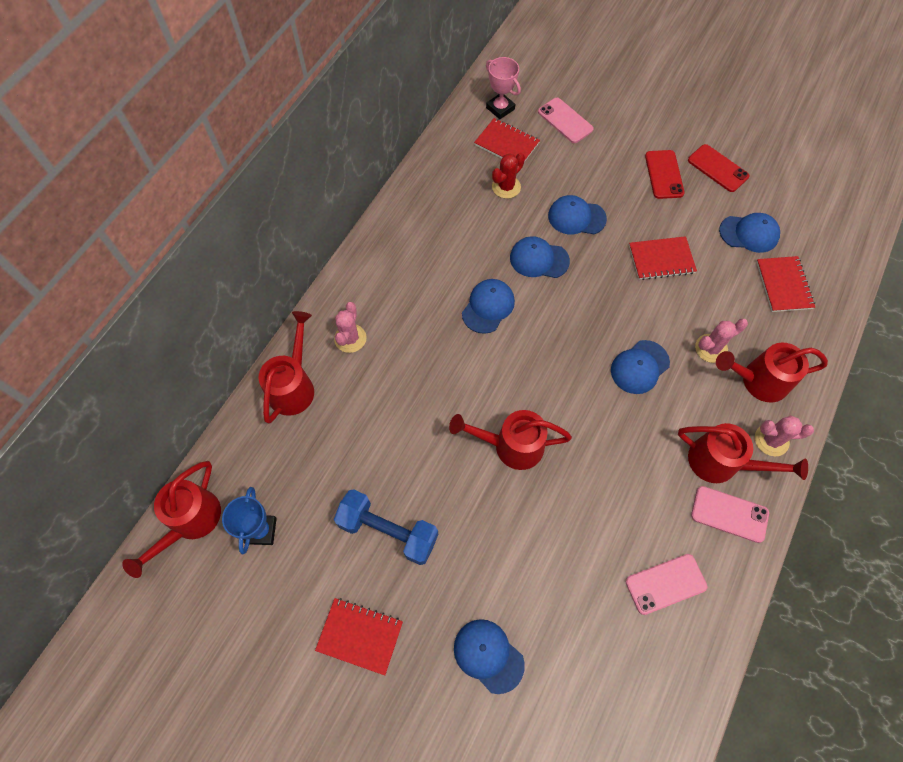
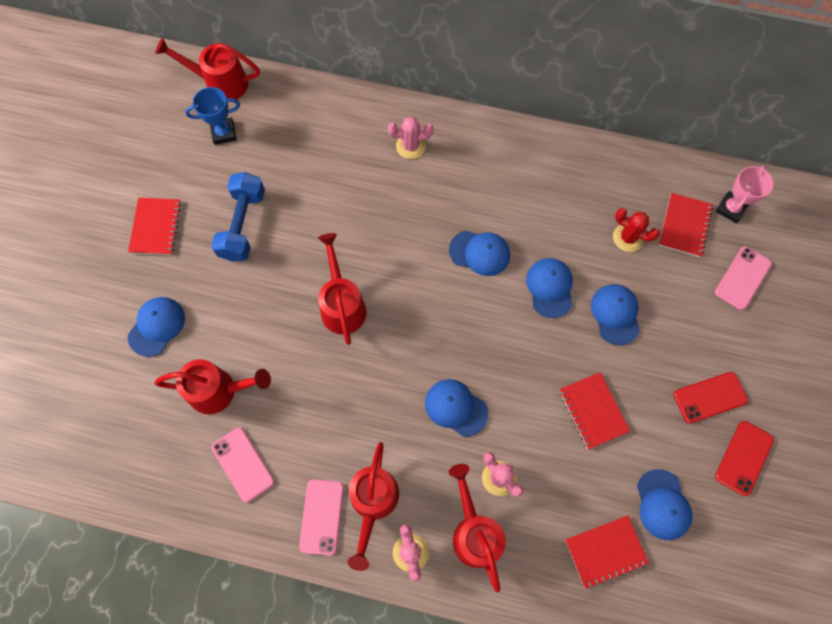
camera: 75 degrees right, 5 degrees up
(294, 385) = (353, 116): red watering can -> red watering can (219, 391)

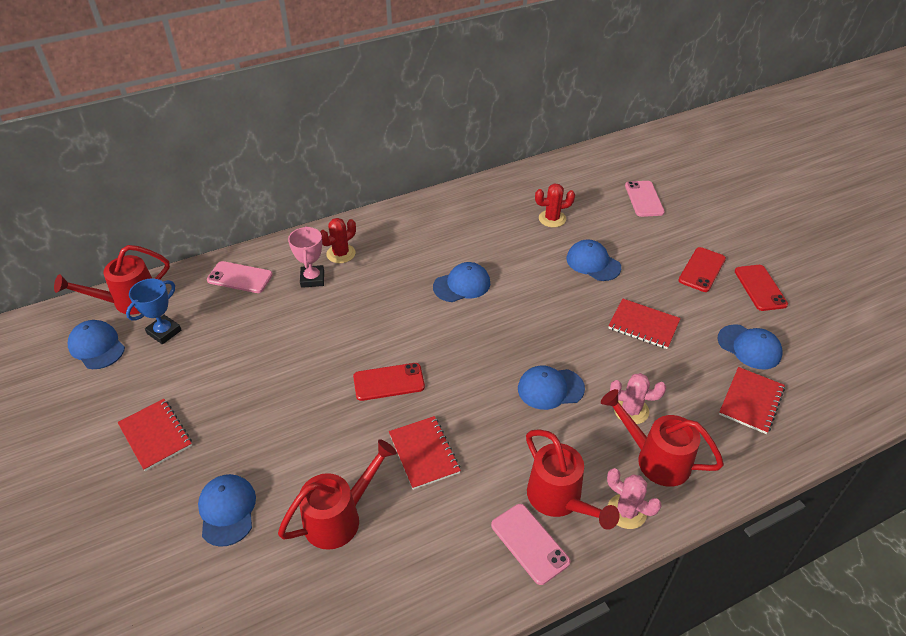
camera: 40 degrees left, 25 degrees down
(243, 225) = (243, 383): blue dumbbell -> none
(243, 464) = (419, 558): pink phone -> pink phone (240, 277)
(342, 304) = (389, 382): red watering can -> red phone
(410, 146) = (341, 254): pink cactus -> red cactus
(550, 288) = (533, 275): blue cap -> blue cap (97, 346)
(684, 226) = (579, 193): red notebook -> red notebook (424, 453)
(730, 209) = (595, 170): pink trophy -> pink trophy (312, 279)

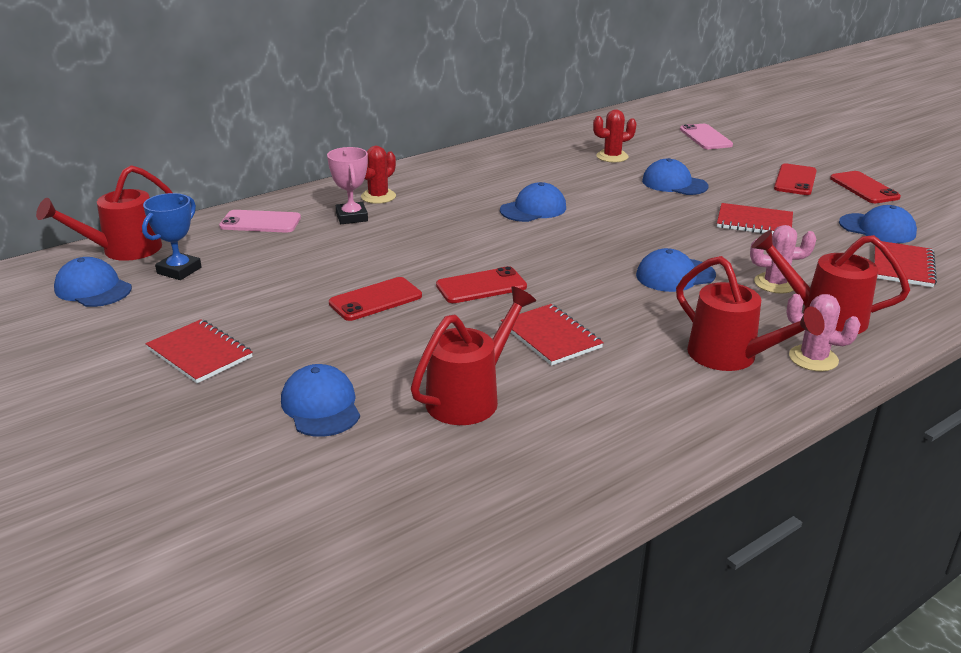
camera: 10 degrees left, 15 degrees down
(302, 388) = (375, 300): none -> red phone
(530, 543) = (714, 394): pink phone -> none

